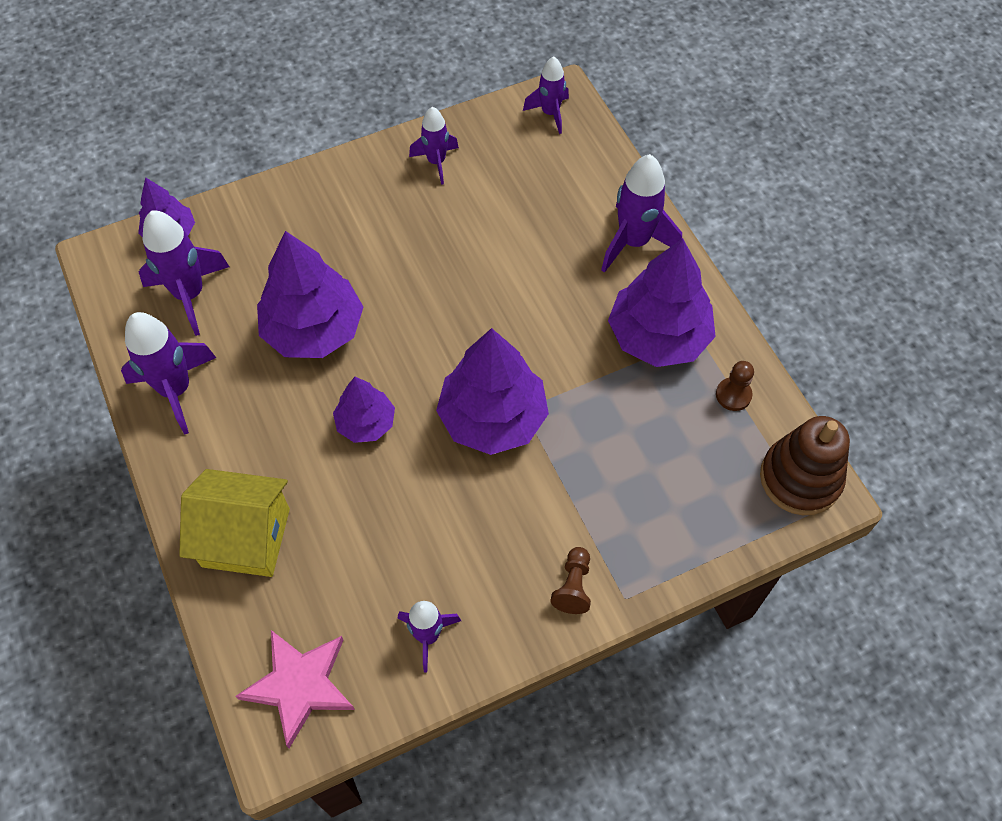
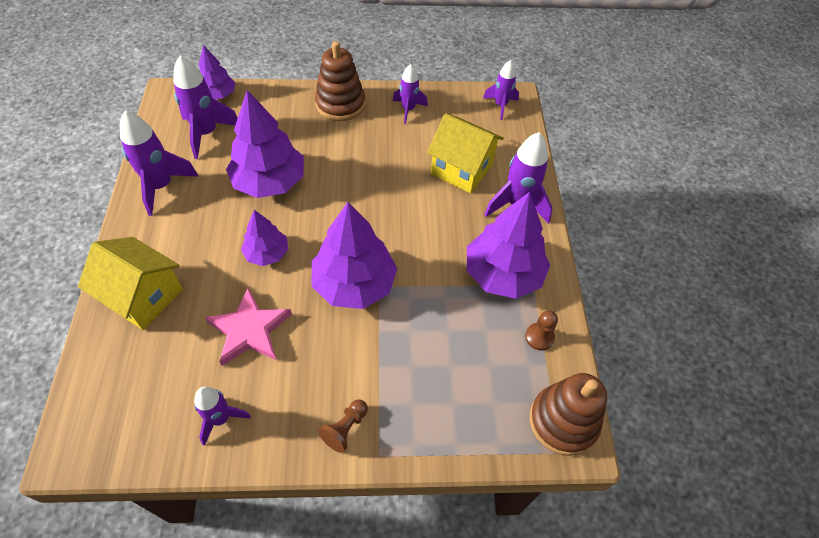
camera: 20 degrees right, 5 degrees down
(300, 685) = (113, 415): pink star -> pink star (249, 330)
(344, 187) = (340, 104): none -> brown stacking toy
(545, 220) = (461, 169): none -> yellow house

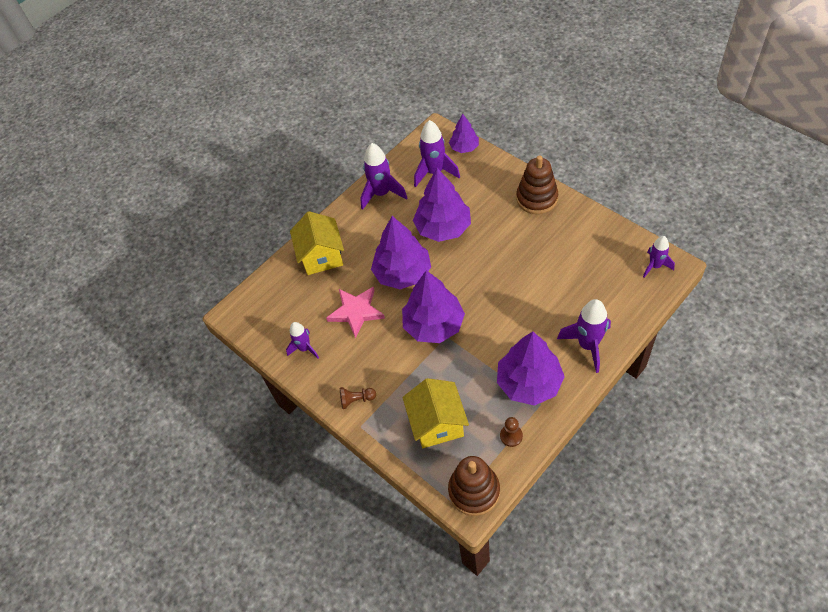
camera: 55 degrees right, 0 degrees up
(267, 253) = (402, 273): purple tree -> purple tree, size x1.78
(408, 110) = (580, 229): purple rocket -> none
(461, 169) = (574, 296): yellow house -> yellow house (437, 423)

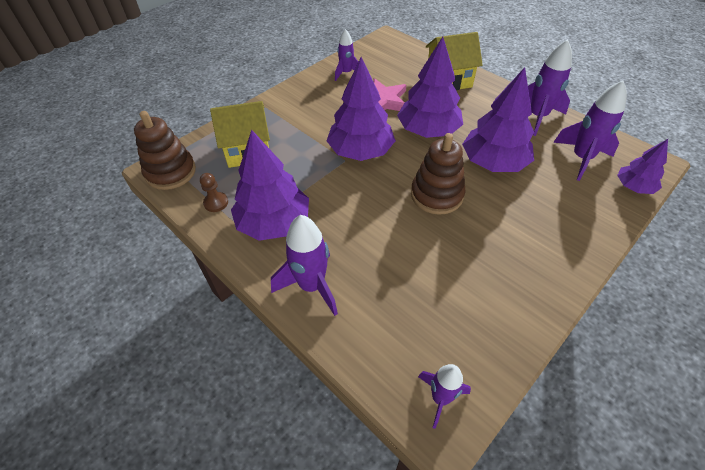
camera: 85 degrees right, 5 degrees down
(356, 400) = (287, 102): brown pawn -> none
(537, 198) = (558, 257): brown stacking toy -> brown stacking toy (436, 195)

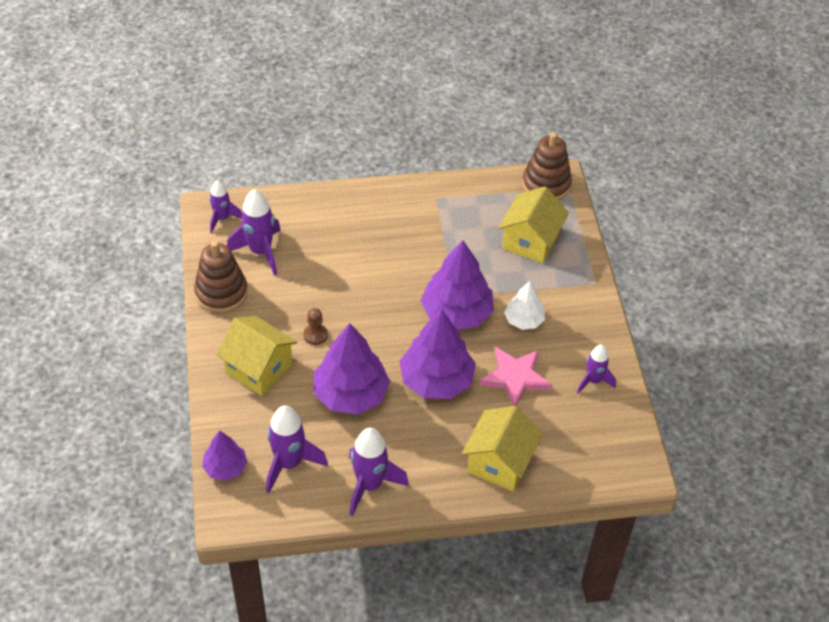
camera: 125 degrees right, 0 degrees up
(216, 203) = (482, 195): brown pawn -> brown pawn (315, 335)
(274, 223) = (428, 216): purple tree -> none
(312, 286) = (352, 207): purple rocket -> purple rocket (260, 252)
(330, 119) = (524, 320): none -> white tree
(436, 195) = (357, 327): brown stacking toy -> brown stacking toy (221, 293)
(546, 226) = (259, 368): none -> yellow house

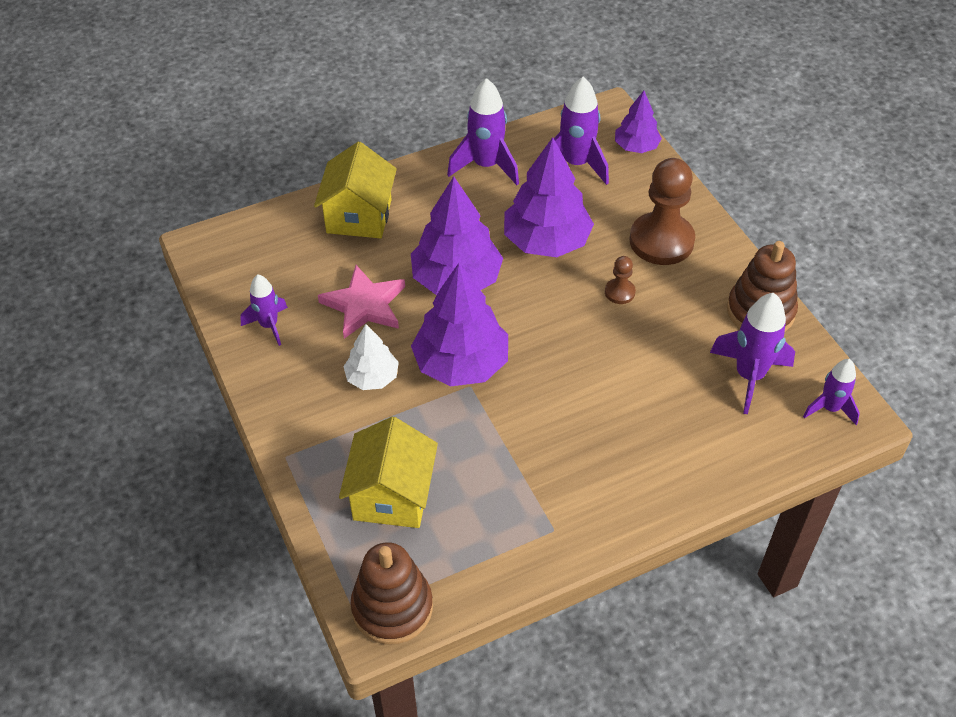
camera: 165 degrees right, 0 degrees up
(259, 368) = (661, 241): yellow house -> brown pawn

